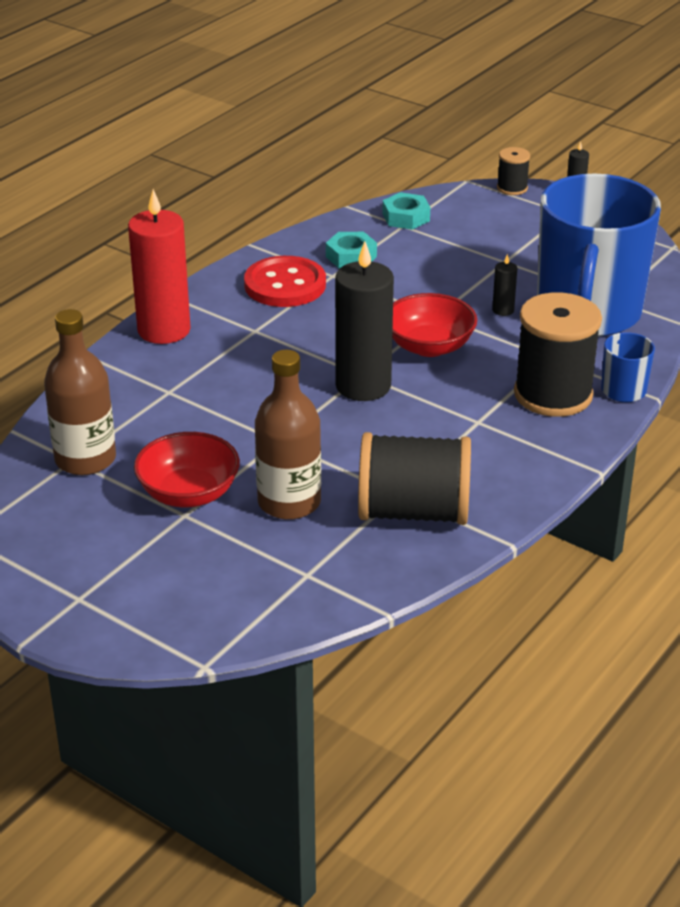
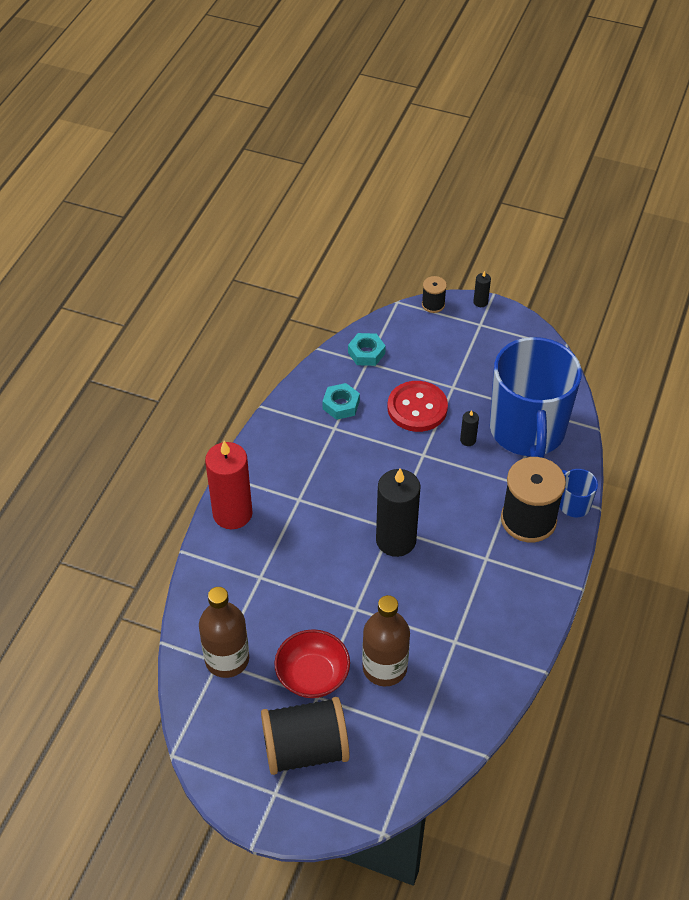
camera: 15 degrees left, 15 degrees up
(285, 285) = (303, 446): red button -> red button (417, 408)
(413, 512) = (471, 657): black spool -> black spool (305, 749)
(429, 346) = (428, 489): red bowl -> none

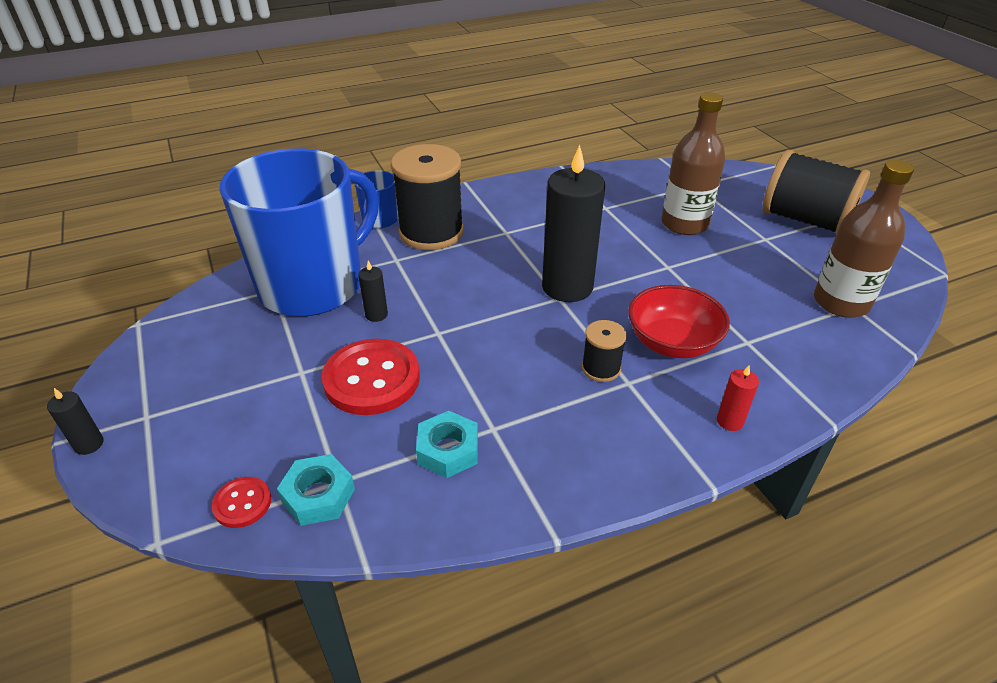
camera: 135 degrees left, 10 degrees down
(232, 513) = (730, 421): red candle -> red candle, size x0.42
(312, 675) = (757, 251): red bowl -> red bowl (672, 342)
(389, 331) = (242, 503): none -> red button
(433, 304) = (133, 493): black spool -> black spool (601, 368)

